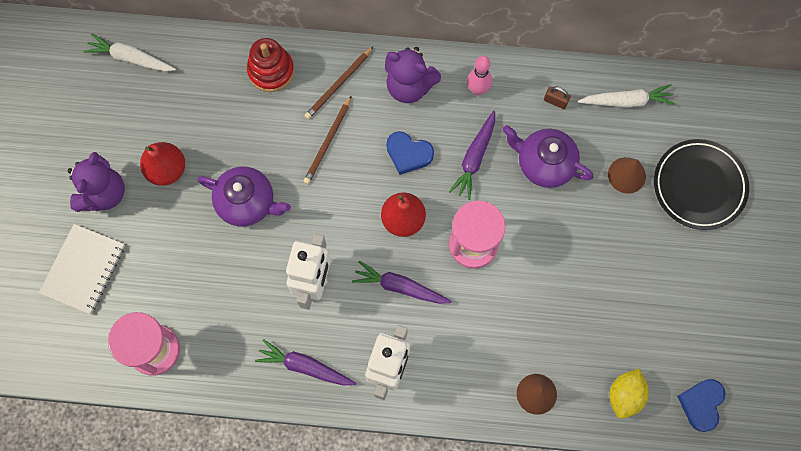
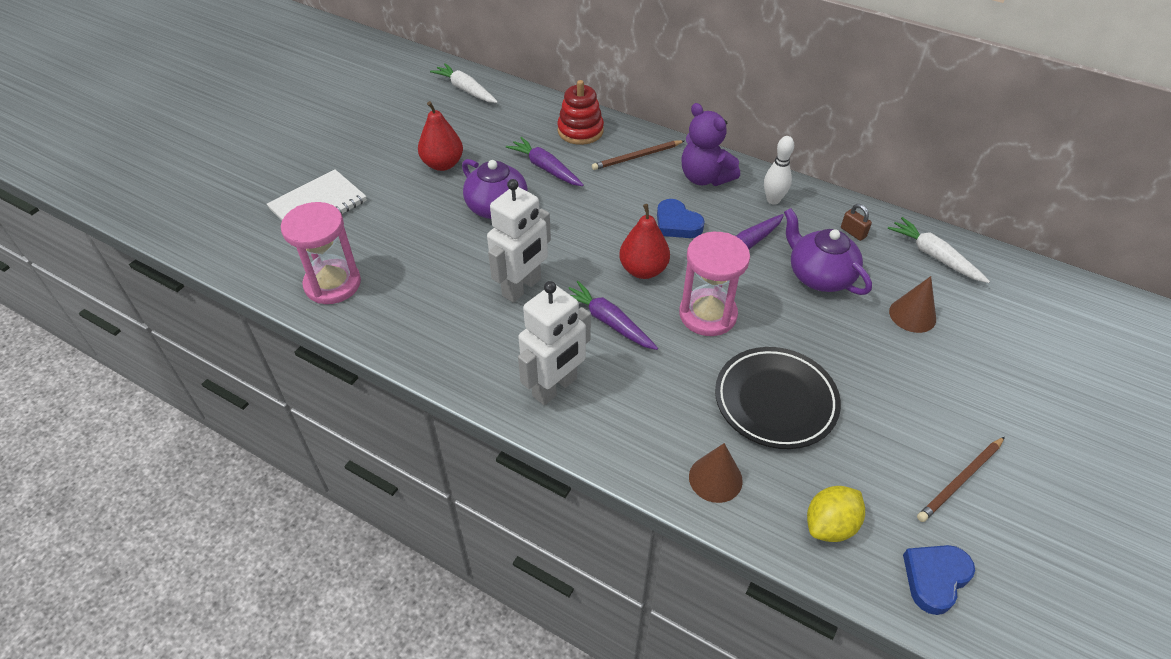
camera: 25 degrees right, 25 degrees down
(103, 193) = (376, 162): purple teddy bear -> none
(305, 366) = (467, 351): purple carrot -> purple carrot (545, 168)
(328, 142) = (602, 191): brown pencil -> brown pencil (960, 480)
(477, 90) = (773, 200): pink bowling pin -> white bowling pin
(626, 101) = (934, 256): white carrot -> white carrot turned 150 degrees counterclockwise
(699, 186) = (1000, 353): black plate -> black plate (775, 401)

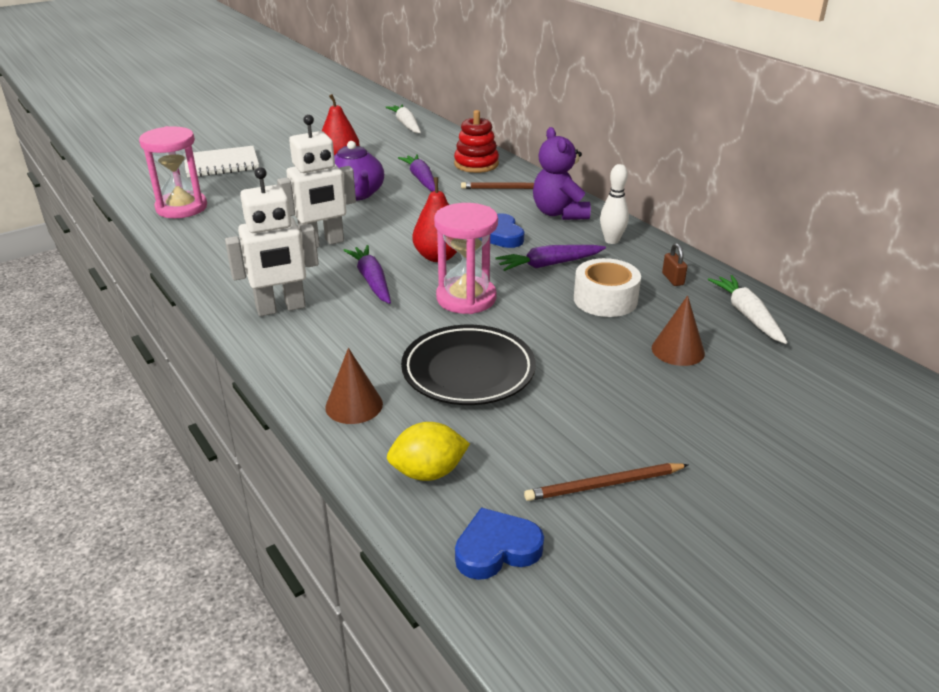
camera: 25 degrees right, 15 degrees down
(819, 276) = (605, 299): purple teapot -> white tape

